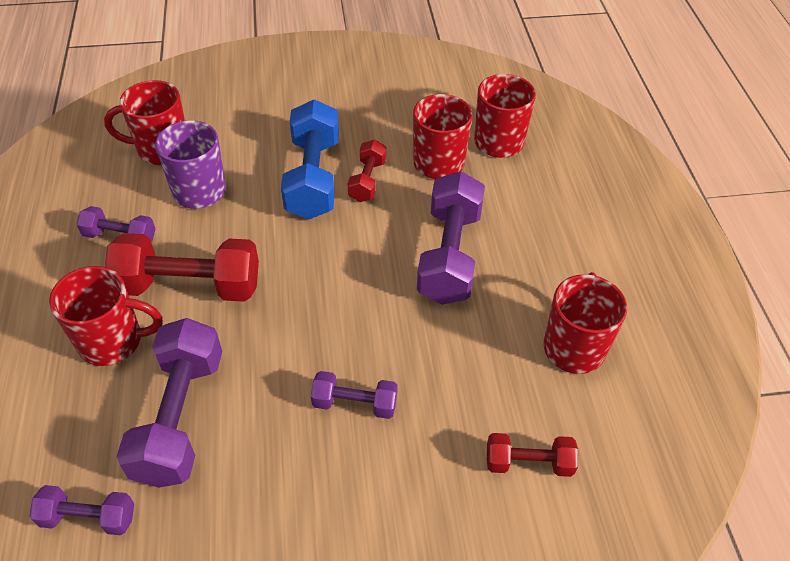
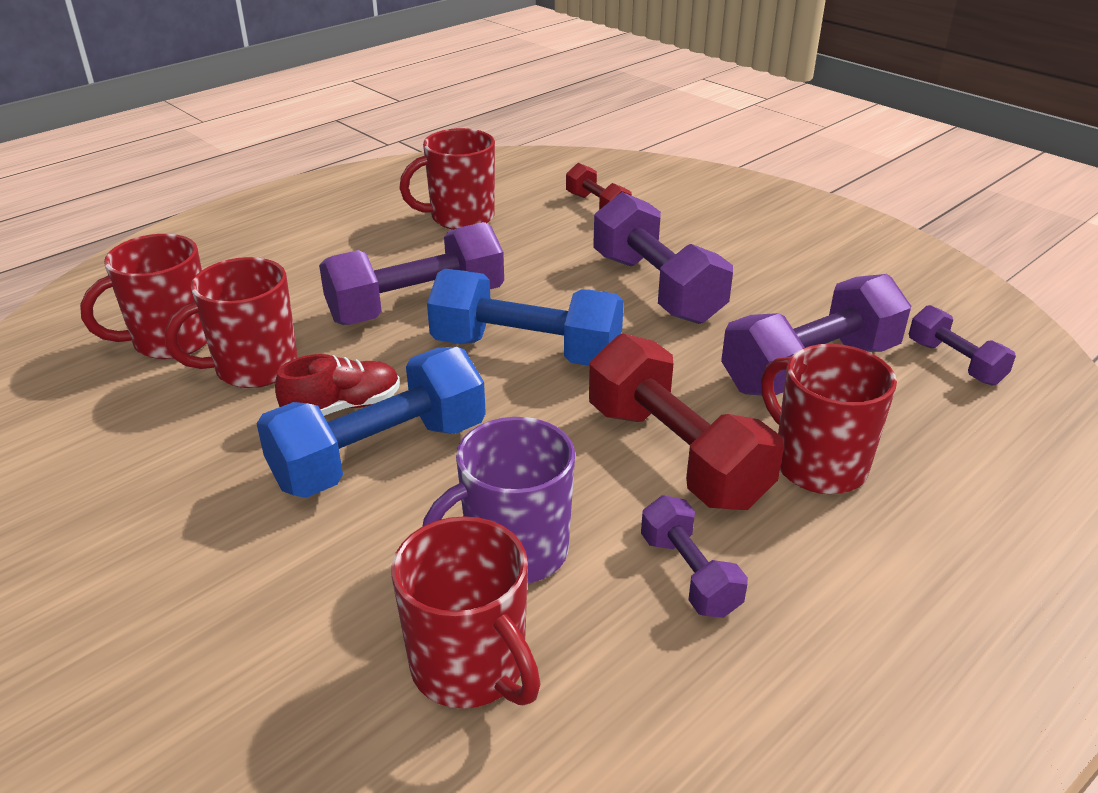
camera: 125 degrees left, 15 degrees down
(346, 280) = (526, 351): none -> blue dumbbell
(355, 403) = (656, 288): purple dumbbell -> purple dumbbell, size x1.87
(367, 181) = (343, 407): red dumbbell -> red shoe

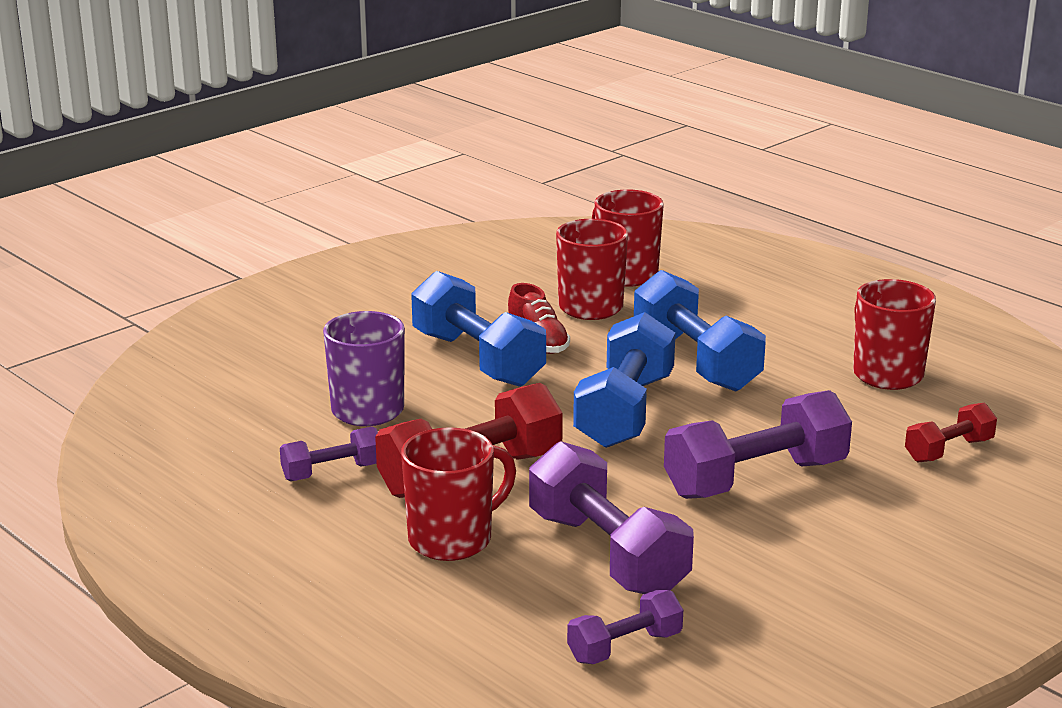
camera: 90 degrees right, 10 degrees down
(416, 306) = (696, 361): purple dumbbell -> blue dumbbell
(470, 667) = (269, 397): red mug -> none

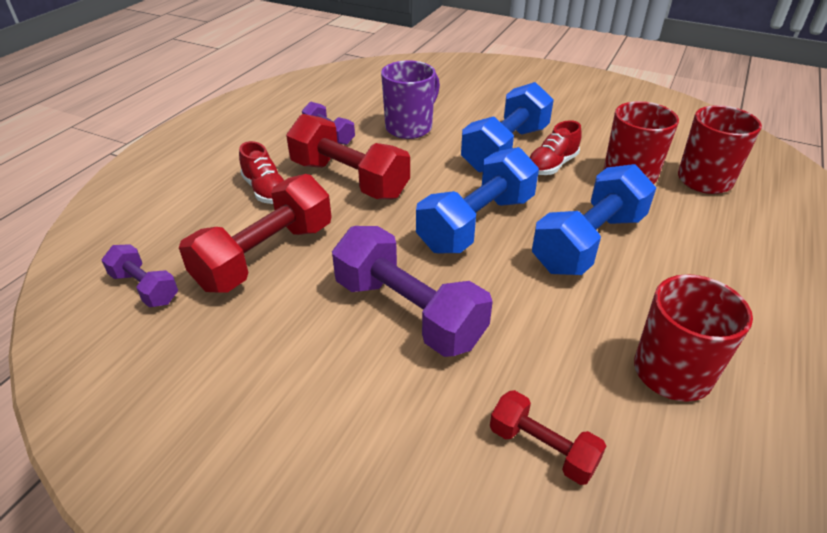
camera: 70 degrees right, 15 degrees up
(452, 539) = (266, 190): red mug -> red shoe
(607, 554) = (265, 256): purple dumbbell -> red dumbbell
(625, 411) = (476, 223): blue dumbbell -> blue dumbbell turned 45 degrees counterclockwise

